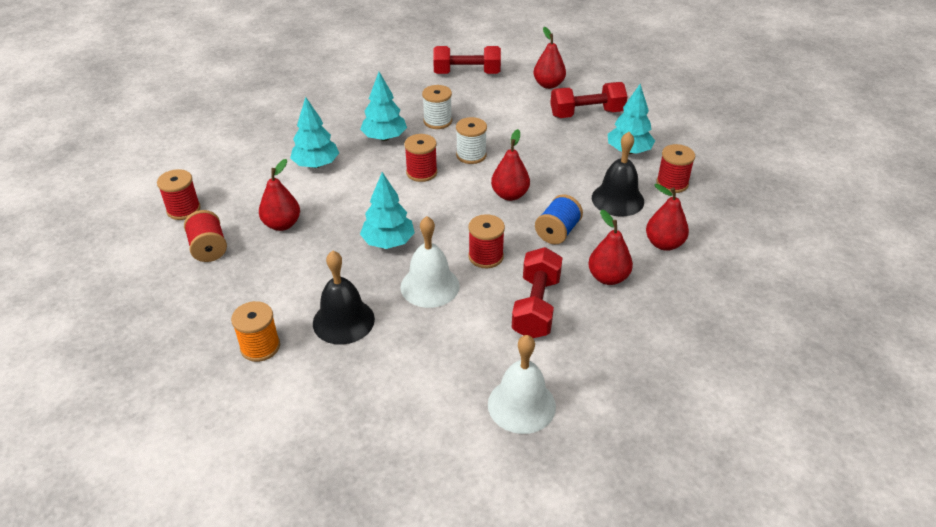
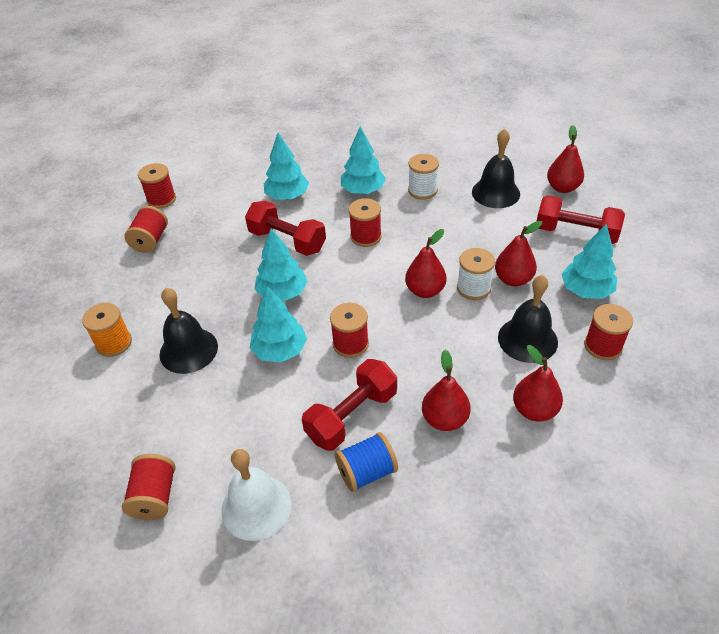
camera: 35 degrees right, 5 degrees up
(282, 224) = (217, 241): red pear -> red pear (513, 279)
(427, 442) = (155, 497): none -> red spool
(430, 286) = (280, 350): white bell -> turquoise tree
(467, 73) = (491, 150): red dumbbell -> red dumbbell (287, 241)
(471, 155) = (424, 236): white spool -> white spool (473, 288)
(500, 104) = (495, 193): none -> black bell
(557, 232) = (437, 348): blue spool -> blue spool (367, 472)

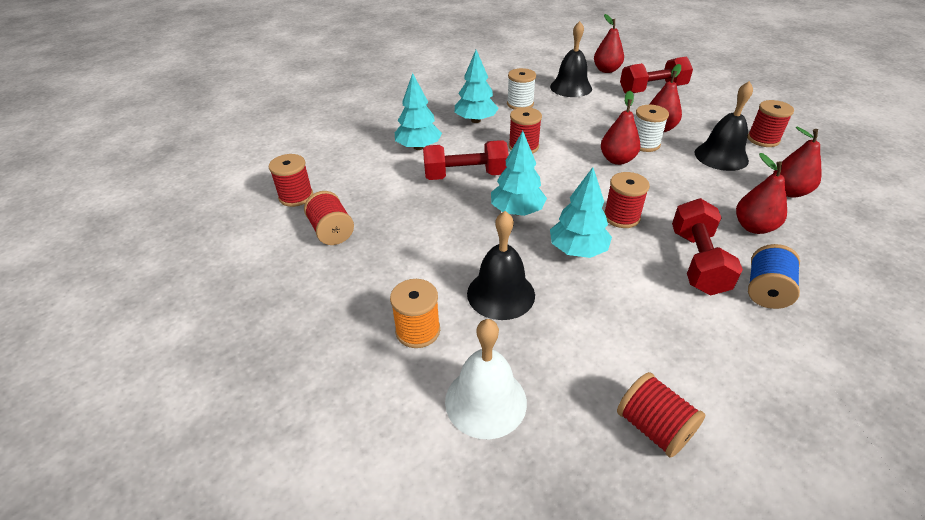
camera: 40 degrees left, 5 degrees down
(256, 507) = (738, 370): white bell -> white bell (485, 401)
(586, 290) = (707, 116): turquoise tree -> none

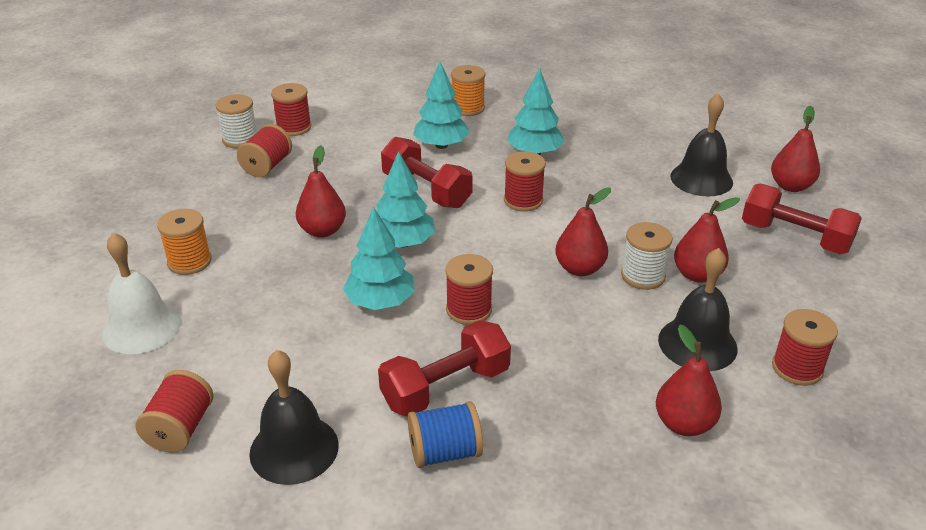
camera: 50 degrees right, 5 degrees down
(388, 119) = (468, 108): none -> orange spool
(501, 294) = (272, 283): black bell -> black bell (294, 449)
(520, 104) = (608, 163): white spool -> white spool (240, 139)
(753, 227) = (562, 412): red pear -> red pear (322, 231)

